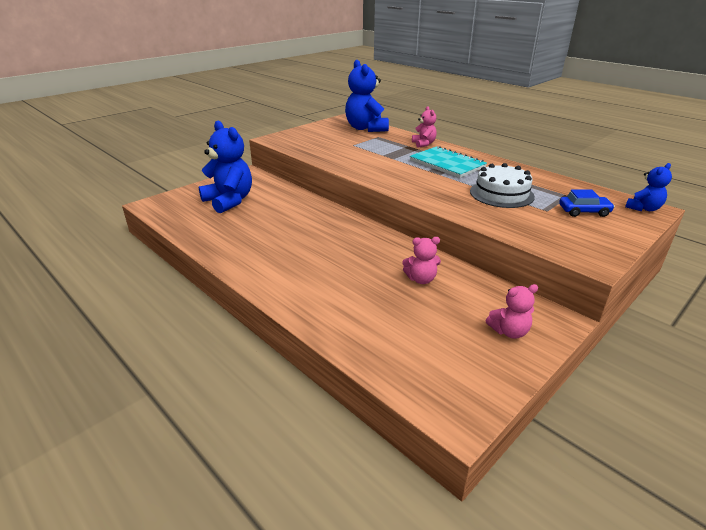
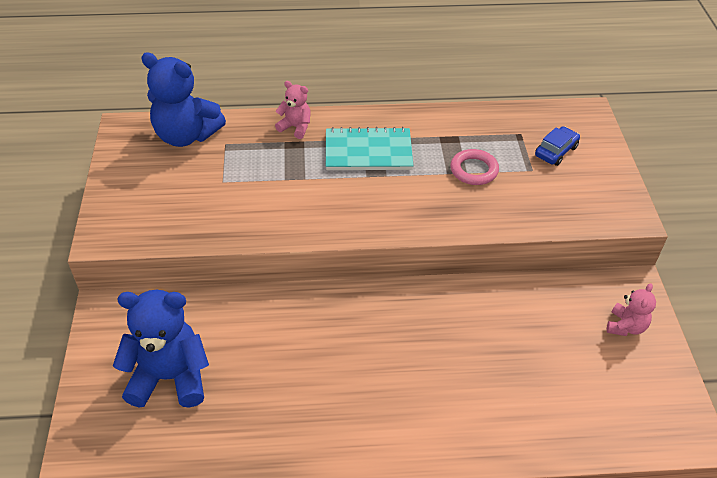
camera: 50 degrees left, 15 degrees up
(421, 279) = (508, 324): pink teddy bear -> none
(501, 194) = (474, 170): white cake -> pink ring
(643, 208) = (584, 116): blue teddy bear -> none

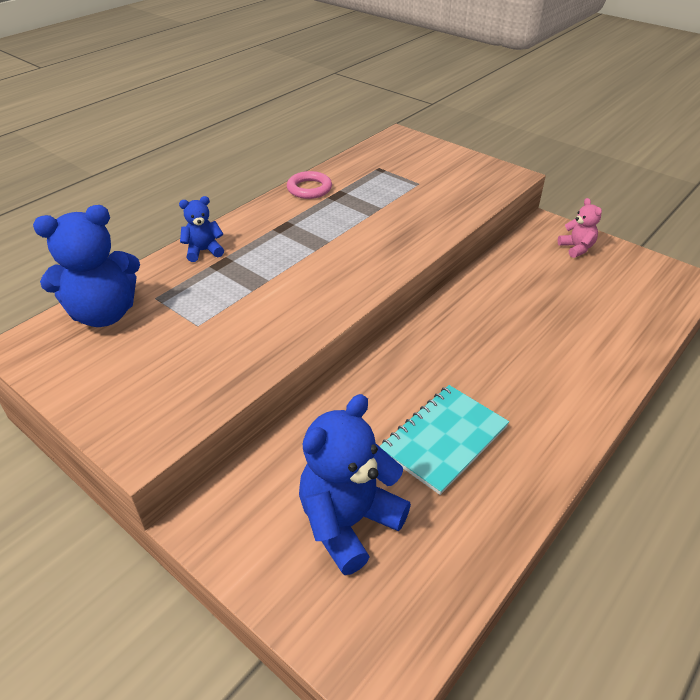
camera: 45 degrees left, 5 degrees down
(295, 127) = (203, 251): pink teddy bear -> blue teddy bear
(368, 151) = (290, 234): turquoise notebook -> turquoise notebook (444, 439)
(474, 170) = (383, 203): pink ring -> pink ring (309, 189)
(556, 151) = (416, 165): blue car -> none

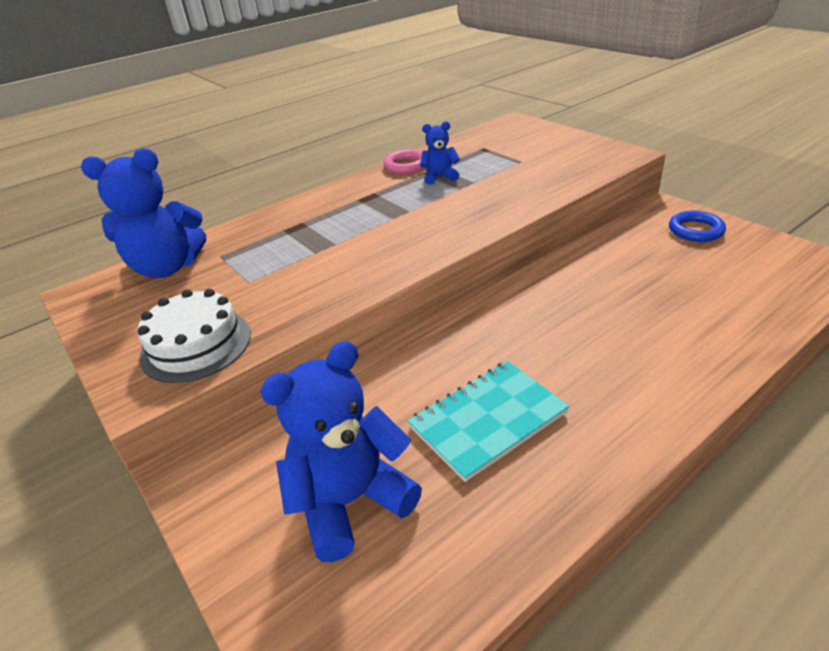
camera: 15 degrees right, 5 degrees down
(173, 395) = (196, 345): none -> white cake
(203, 251) = (283, 217): blue teddy bear -> blue teddy bear (440, 177)
(576, 248) = (695, 230): pink teddy bear -> blue ring

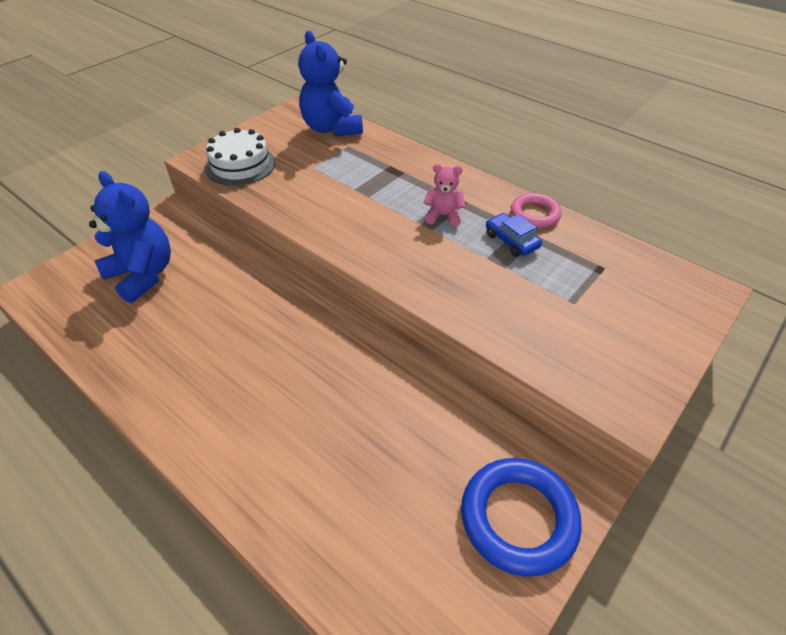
camera: 75 degrees right, 10 degrees up
(390, 204) = (443, 216): none -> pink teddy bear
(440, 177) = (511, 241): blue teddy bear -> blue car
(487, 420) = (199, 332): turquoise notebook -> none
(695, 230) = (518, 518): blue ring -> blue ring, size x1.65

